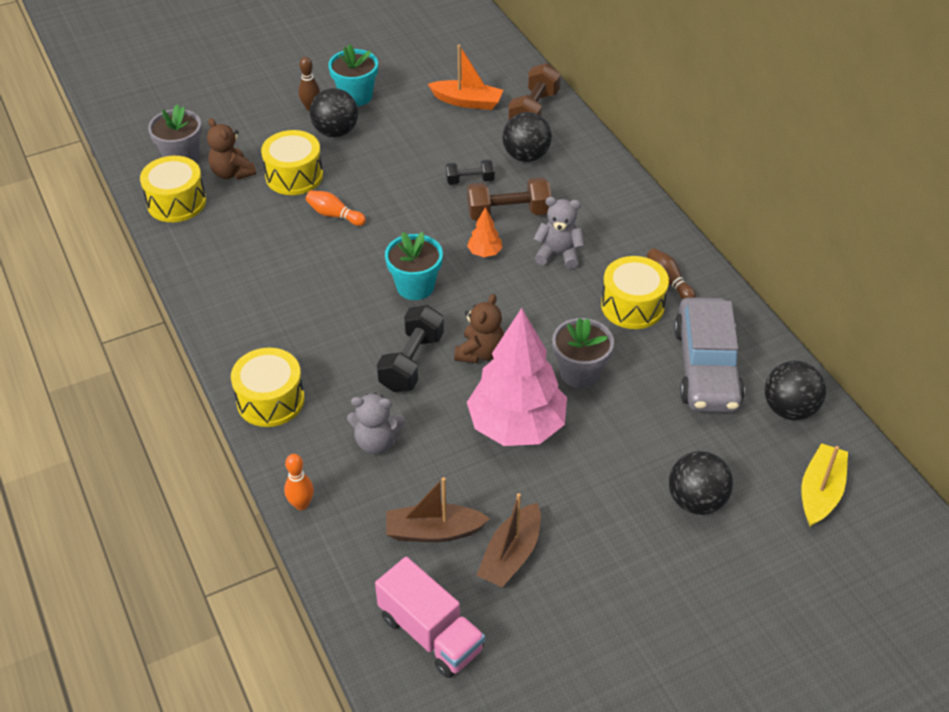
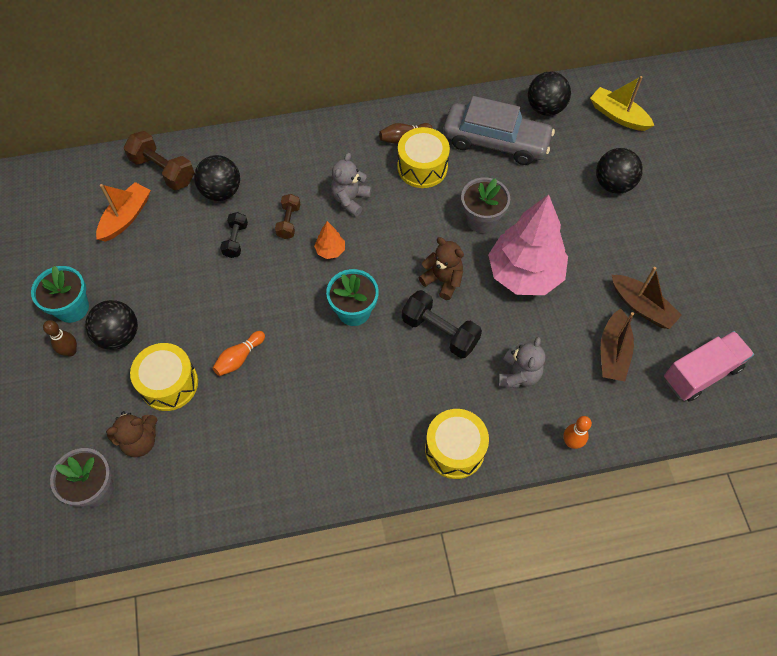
camera: 75 degrees left, 15 degrees up
(176, 202) = (163, 501): yellow drum -> none
(508, 213) = (289, 222): brown dumbbell -> brown dumbbell, size x0.60

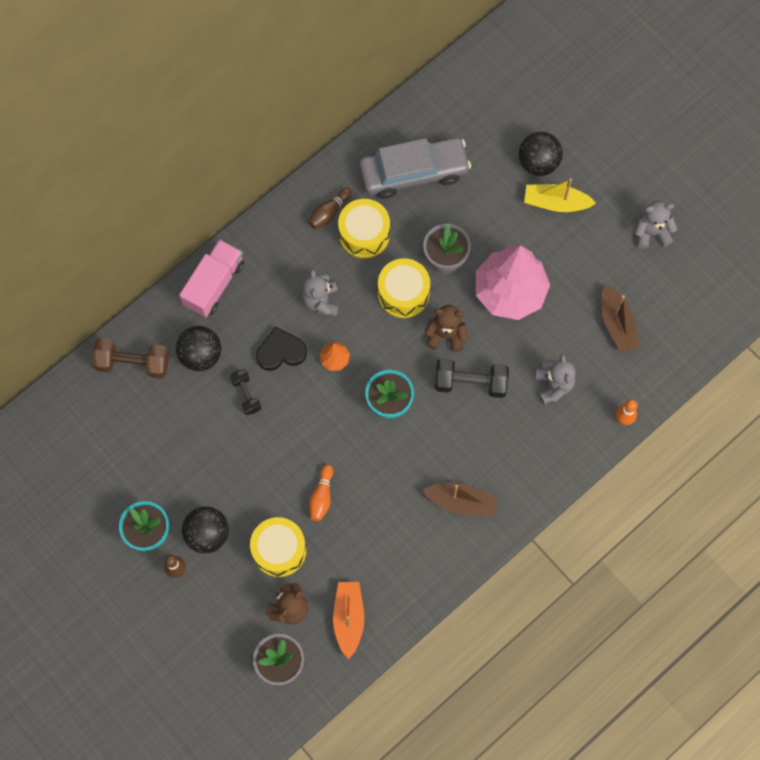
camera: 30 degrees left, 10 degrees up
(126, 217) = (133, 426): orange boat -> orange boat (348, 618)
(289, 222) = (281, 352): brown dumbbell -> black heart
(455, 449) = (539, 475): yellow drum -> yellow drum (403, 293)
(545, 108) = (438, 112): black ball -> none
(618, 116) = (506, 87): yellow boat -> yellow boat (556, 203)
(642, 307) = (619, 270): brown boat -> brown boat (461, 502)
(691, 290) = (651, 232): none -> grey teddy bear
(701, 373) = (693, 305): pink truck -> pink truck (214, 284)

